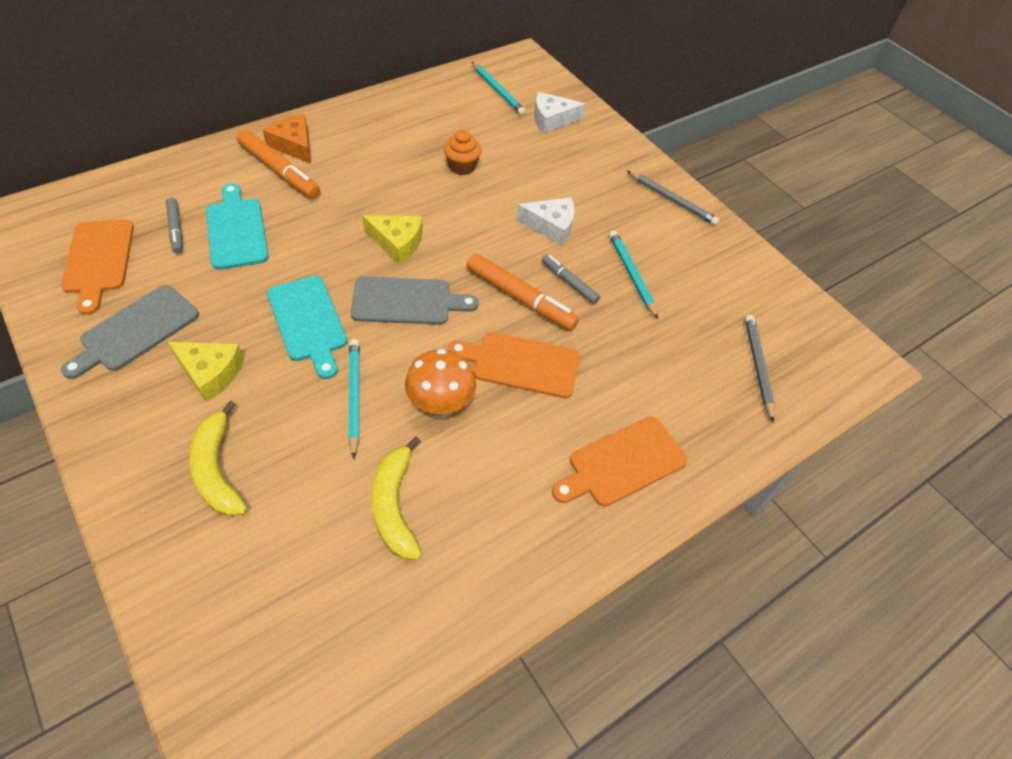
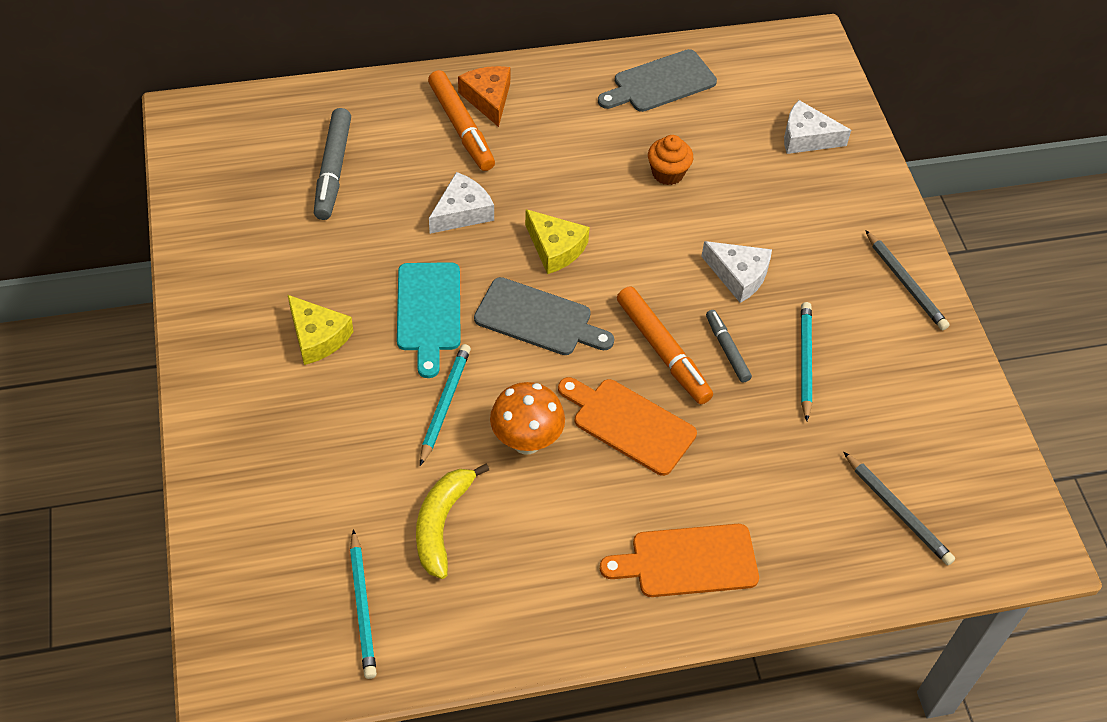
camera: 25 degrees right, 0 degrees up
(98, 260) = (249, 185): orange cutting board -> none
(136, 330) = (262, 272): grey cutting board -> grey cutting board (660, 83)
(176, 229) = (333, 170): grey marker -> grey marker, size x1.71
(218, 470) = (293, 434): yellow banana -> none
(236, 230) = (393, 188): turquoise cutting board -> none
(306, 234) = (462, 212): none -> white cheese
(498, 91) = (757, 82): turquoise pencil -> turquoise pencil (363, 607)
(757, 367) = (898, 511): grey pencil -> grey pencil turned 120 degrees clockwise

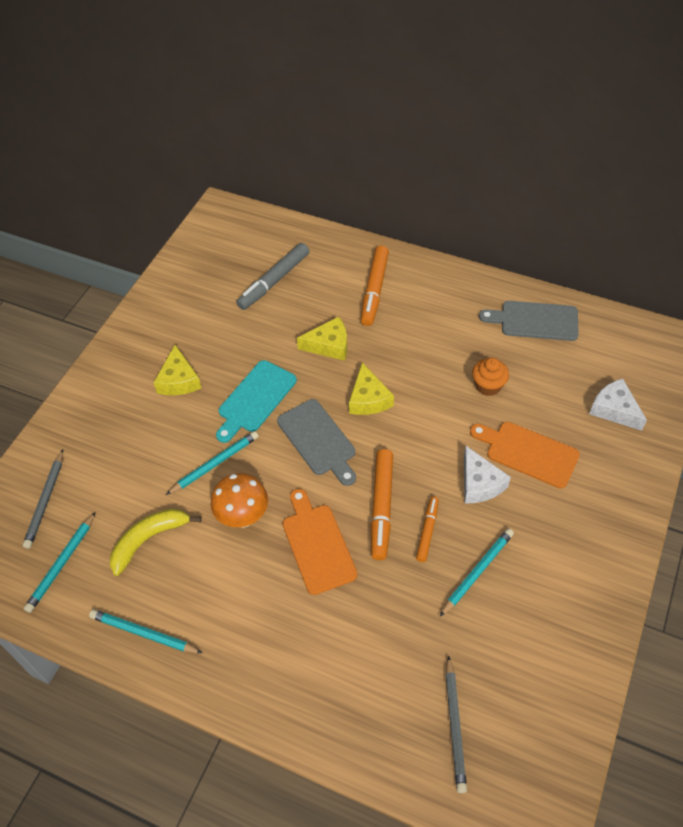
camera: 40 degrees right, 0 degrees up
(462, 212) = (329, 345): white cheese -> yellow cheese
(488, 99) = (407, 279): orange cheese -> none
(524, 618) = (143, 633): none -> turquoise pencil
(688, 561) = (276, 664): orange cutting board -> orange cutting board (528, 453)
(727, 349) = (427, 531): grey marker -> orange marker
(905, 283) = (604, 557): grey pencil -> grey pencil (45, 501)

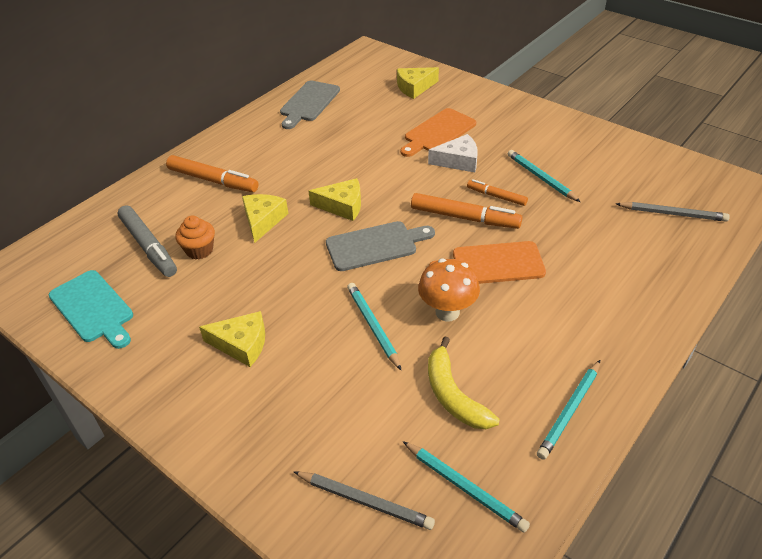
camera: 75 degrees left, 10 degrees down
(255, 399) = (302, 283): turquoise cutting board -> turquoise cutting board (93, 308)
(488, 386) = (362, 138): orange cupcake -> orange cupcake (199, 250)
(614, 410) = (414, 87): white cheese -> yellow cheese

